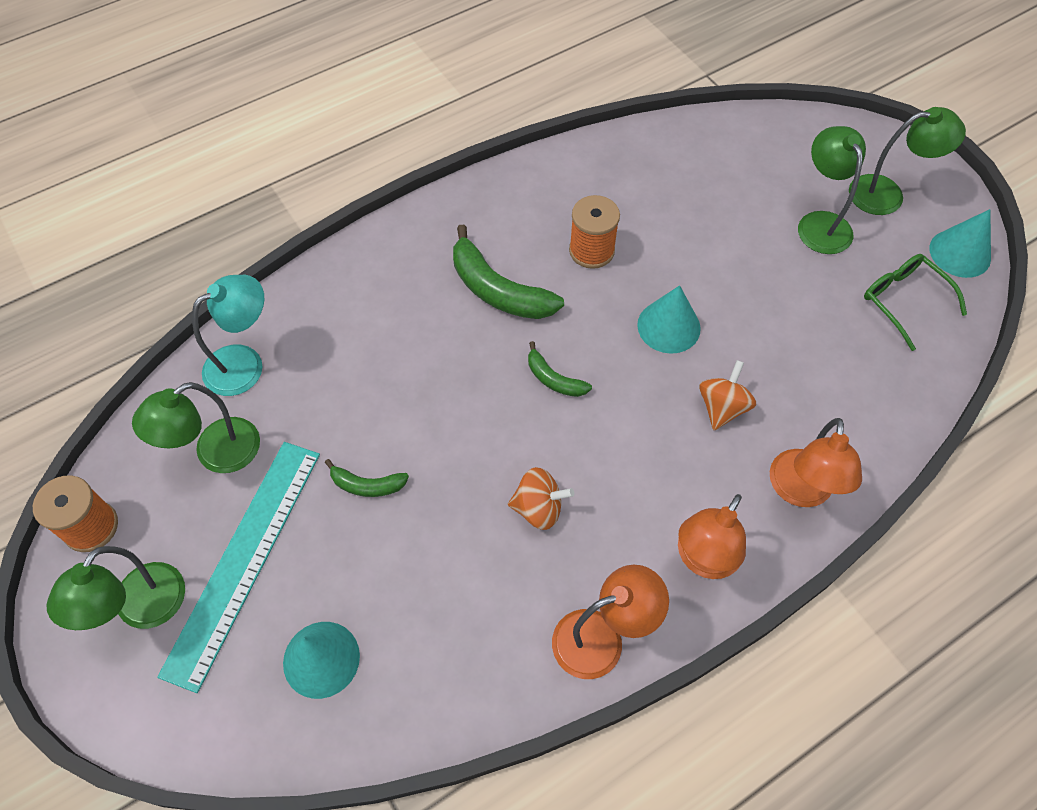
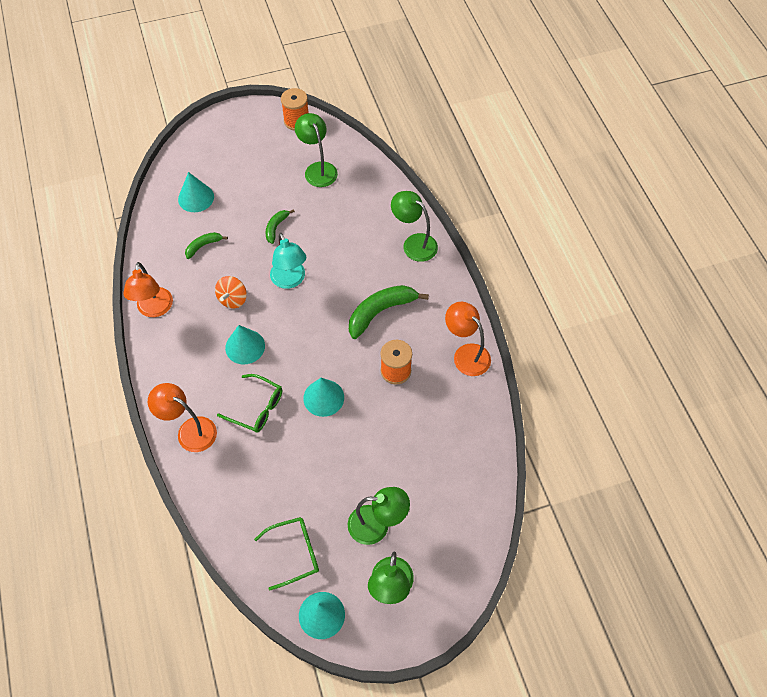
camera: 105 degrees right, 0 degrees up
(142, 609) = (248, 137): green lamp -> green lamp (414, 243)
(243, 559) = (257, 174): turquoise ruler -> none
(245, 363) = (369, 185): turquoise lamp -> turquoise lamp (290, 280)
(553, 379) = (308, 326): green banana -> green banana (203, 246)
(623, 459) = (245, 346): none -> turquoise cone
(703, 560) = (173, 367): orange lamp -> orange lamp (466, 354)
(722, 407) = (257, 408): orange spinning top -> green glasses

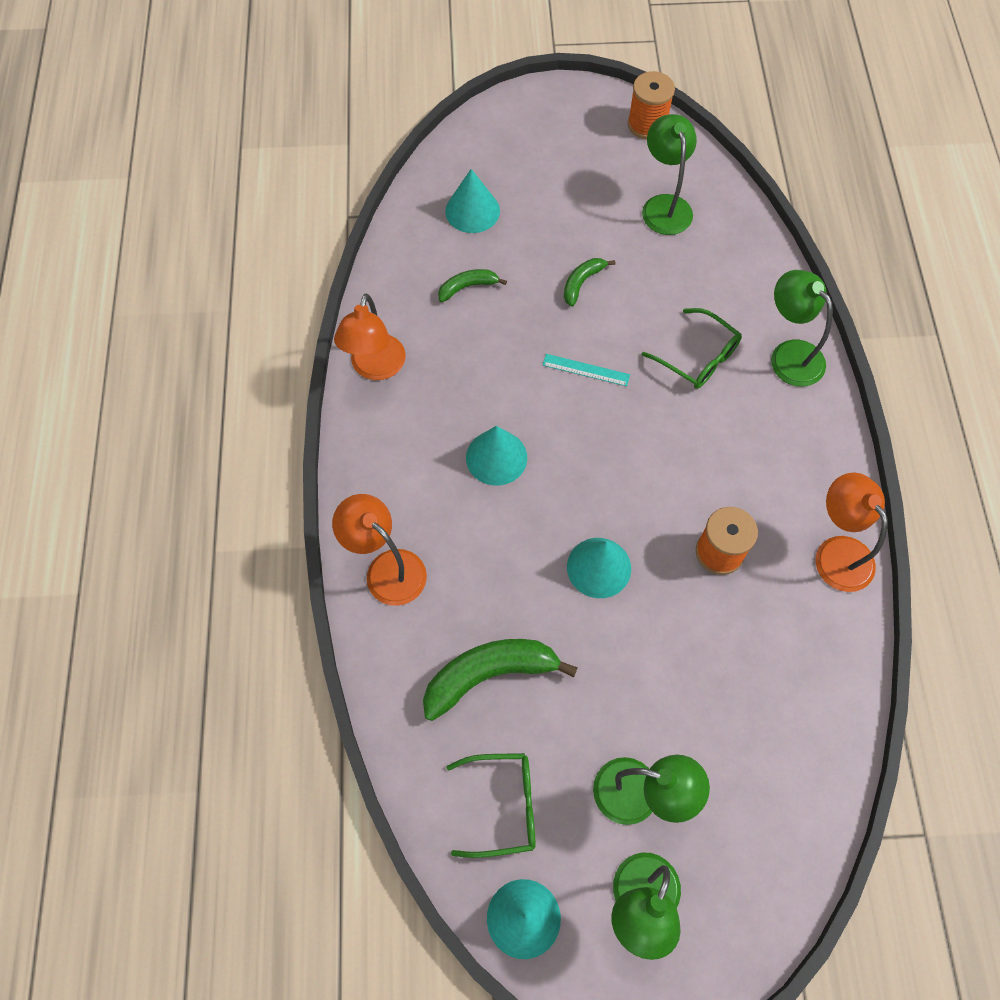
camera: 15 degrees right, 5 degrees up
(233, 299) = (494, 379): orange spinning top -> none
(257, 408) = (495, 559): green glasses -> green glasses (699, 358)
(290, 280) = (586, 370): turquoise lamp -> turquoise ruler
(381, 312) = (715, 452): green banana -> green banana (489, 675)

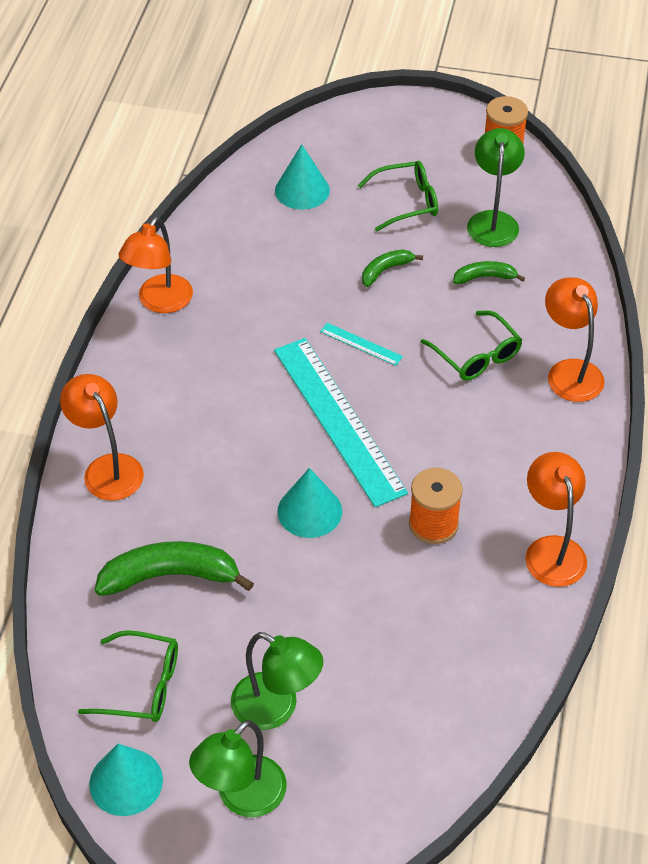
camera: 15 degrees right, 15 degrees down
(468, 287) = (273, 253): green banana -> green banana (484, 277)
(496, 457) = (246, 399): turquoise cone -> none
(577, 202) = (407, 202): none -> green glasses
(592, 459) = (338, 420): none -> turquoise ruler
(789, 354) = (569, 371): green lamp -> orange lamp

